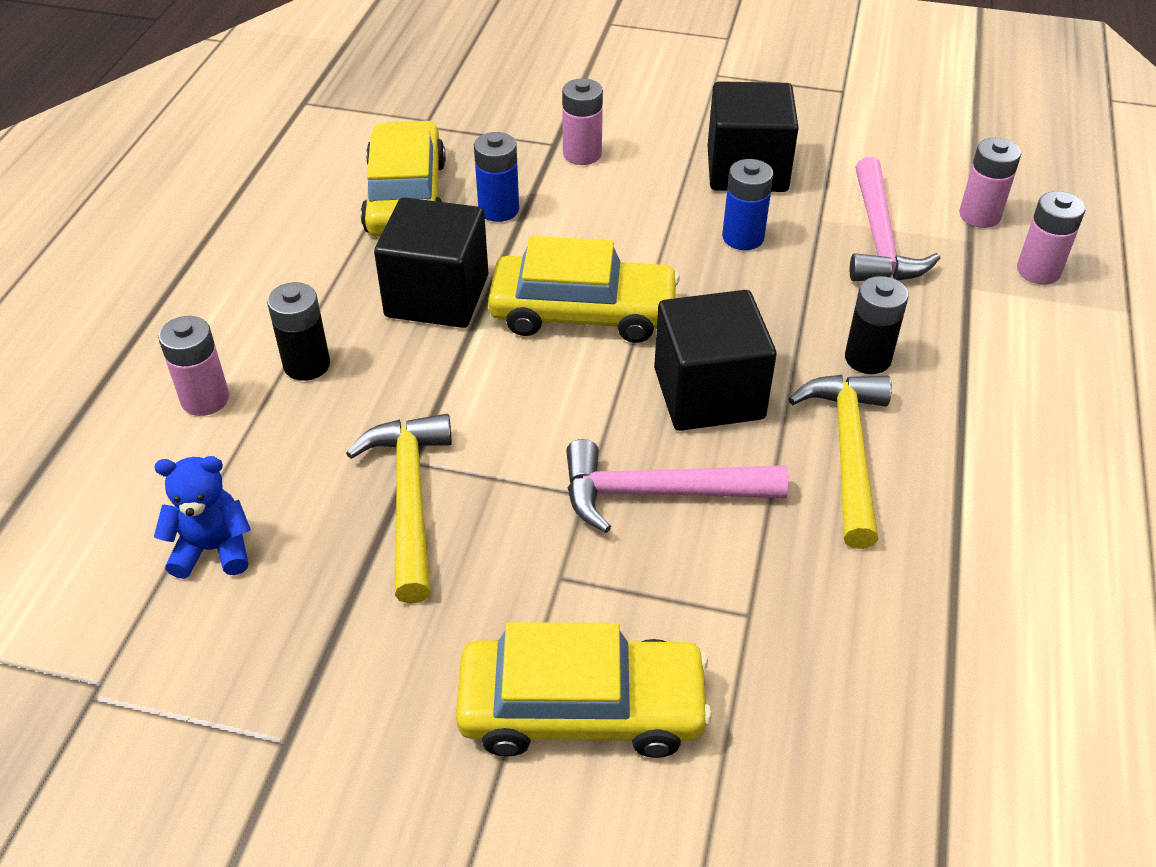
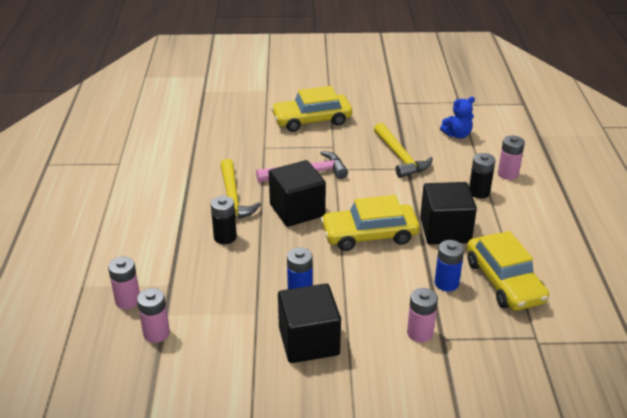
camera: 165 degrees right, 10 degrees down
(879, 238) = (220, 305): pink hammer -> none

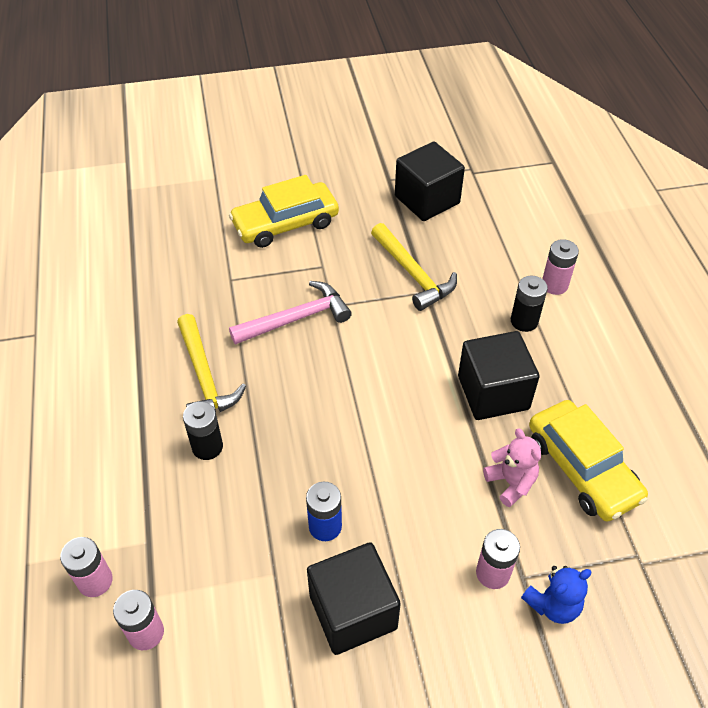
camera: 10 degrees left, 15 degrees up
(297, 210) = (295, 385): black cube -> black cube (427, 200)
(369, 235) = (398, 415): yellow car -> none
(446, 283) = (511, 482): blue battery -> pink teddy bear
(457, 135) = (479, 226): blue teddy bear -> blue teddy bear (553, 604)

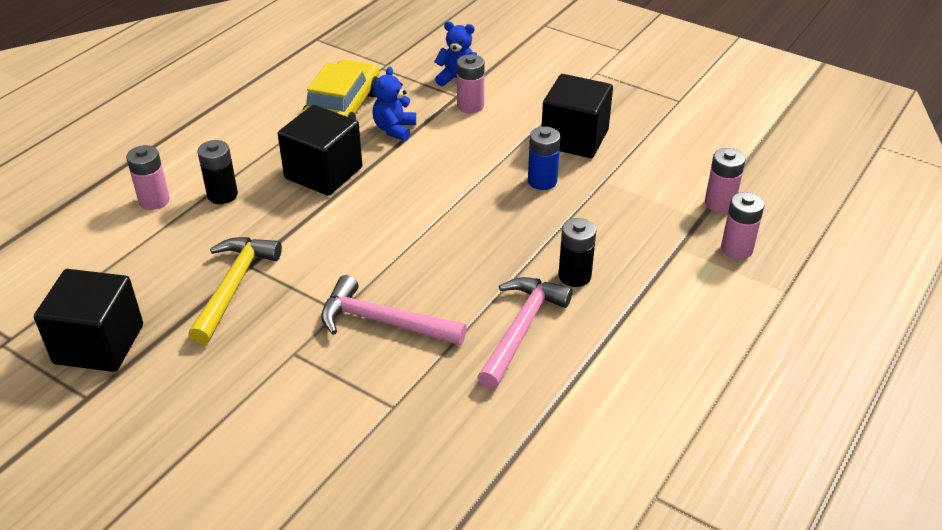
camera: 135 degrees left, 10 degrees down
(204, 376) = (521, 330): yellow hammer -> pink hammer
(285, 223) = (258, 429): yellow car -> none
(511, 482) = (394, 129): pink teddy bear -> blue teddy bear

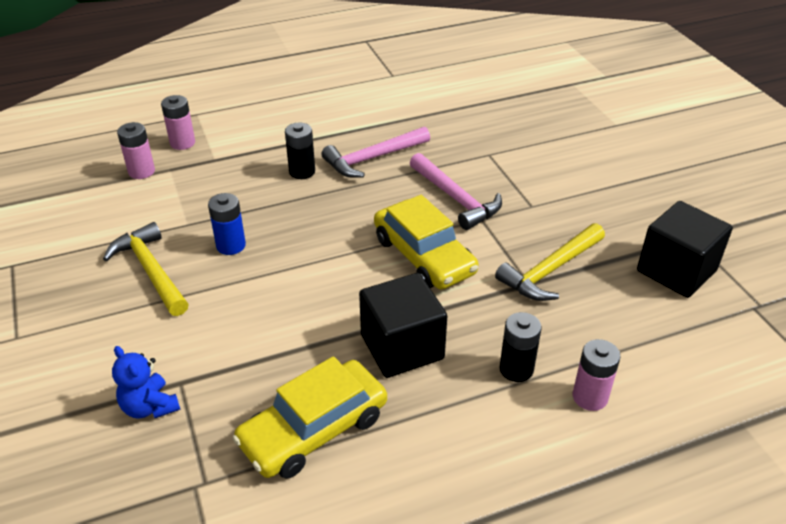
camera: 145 degrees left, 0 degrees up
(365, 247) = (424, 256): none -> yellow car
(394, 129) = (288, 368): blue teddy bear -> none
(470, 106) = (185, 359): pink battery -> none
(574, 138) = (151, 271): black cube -> yellow hammer

